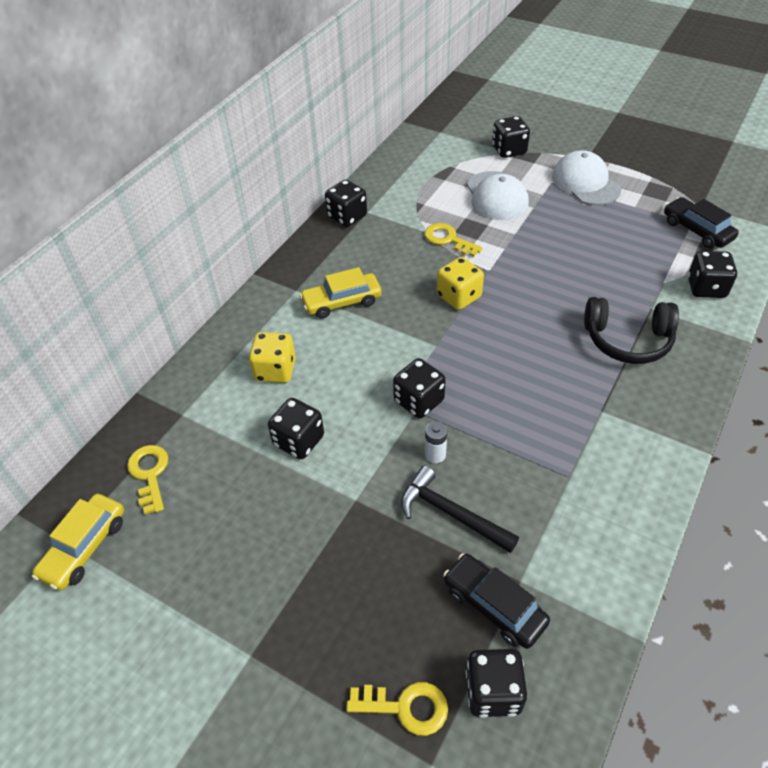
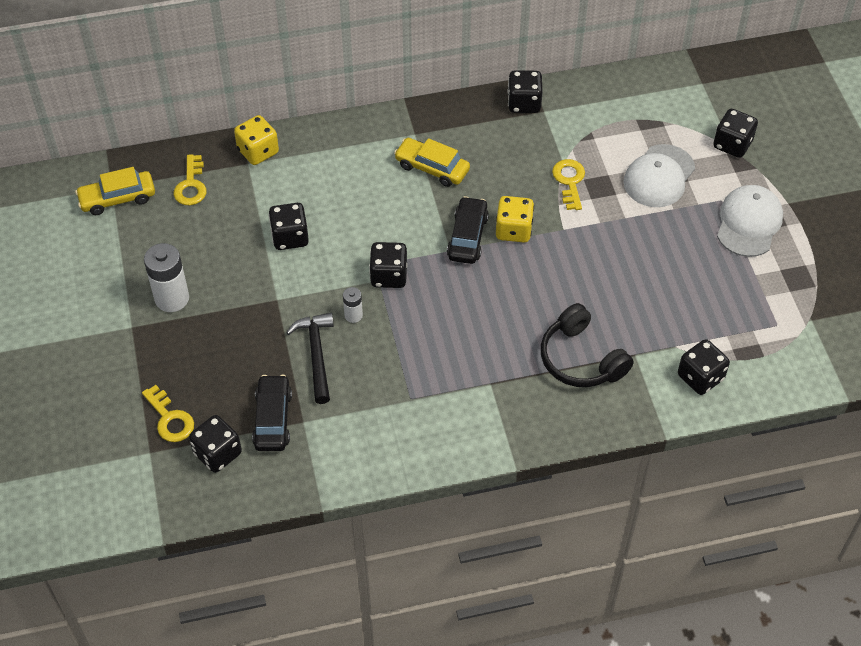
camera: 45 degrees right, 5 degrees up
(149, 474) = (191, 185): yellow key -> yellow key turned 150 degrees clockwise
(257, 589) = (172, 298): none -> white battery
(275, 370) = (332, 180): yellow dice -> yellow dice (258, 151)
(697, 230) = (772, 333): black car -> black car (467, 237)

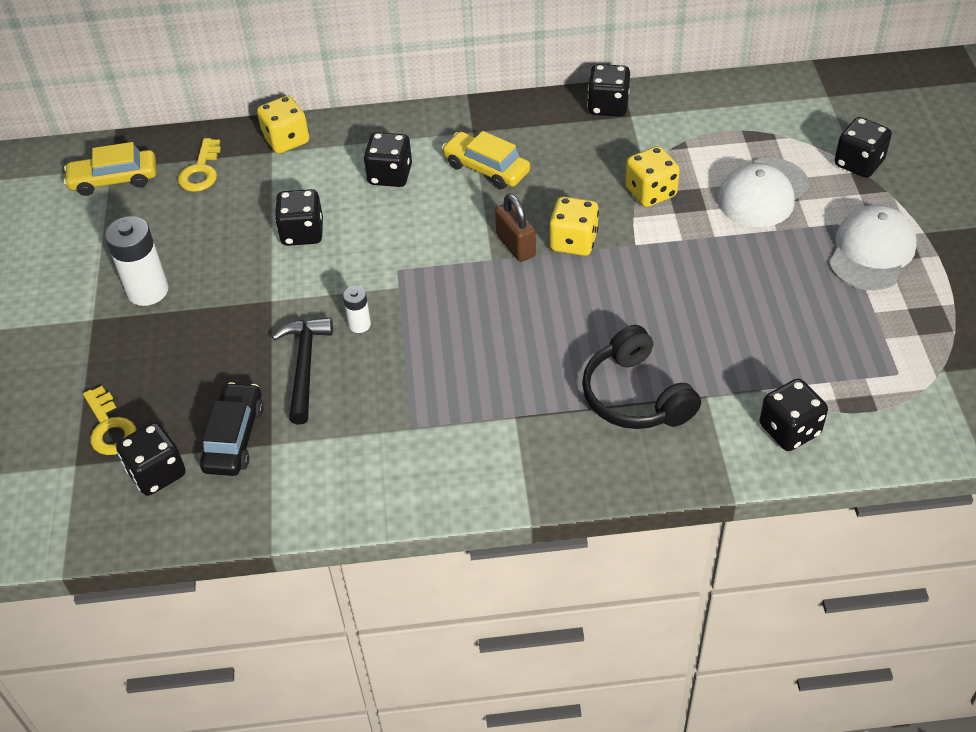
camera: 10 degrees right, 5 degrees down
(389, 276) = (411, 283): black dice -> black dice (390, 175)
(467, 237) = (515, 246): black car -> brown padlock
(569, 181) = (650, 192): yellow key -> yellow dice

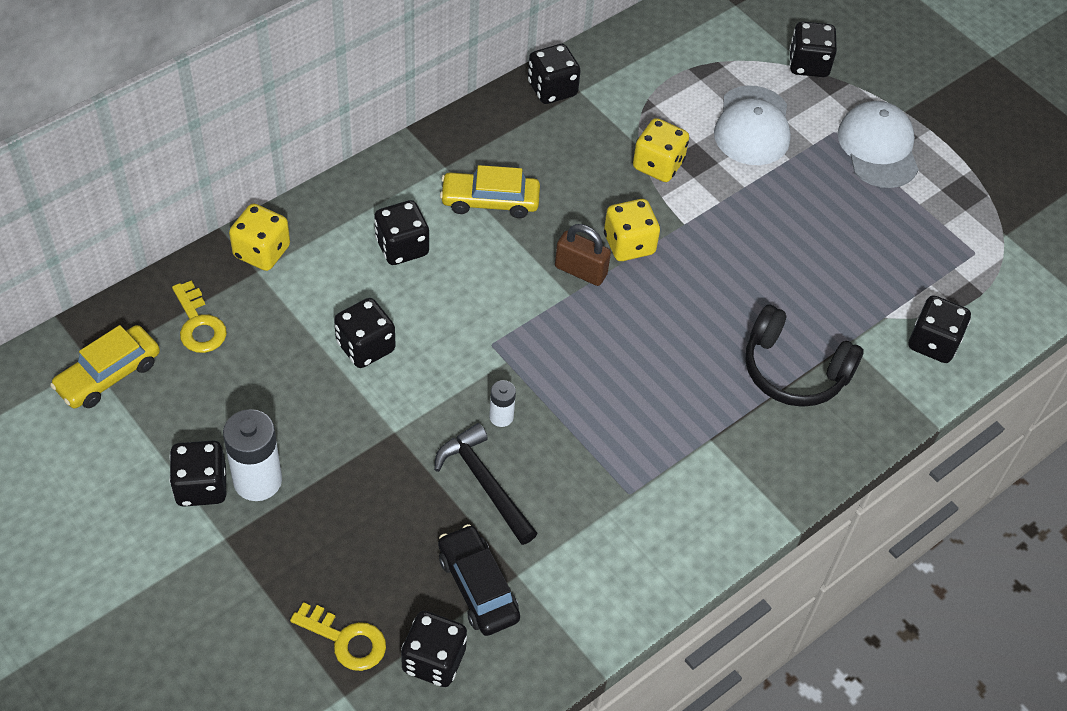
camera: 40 degrees left, 5 degrees up
(108, 278) = (201, 486): none -> black dice

